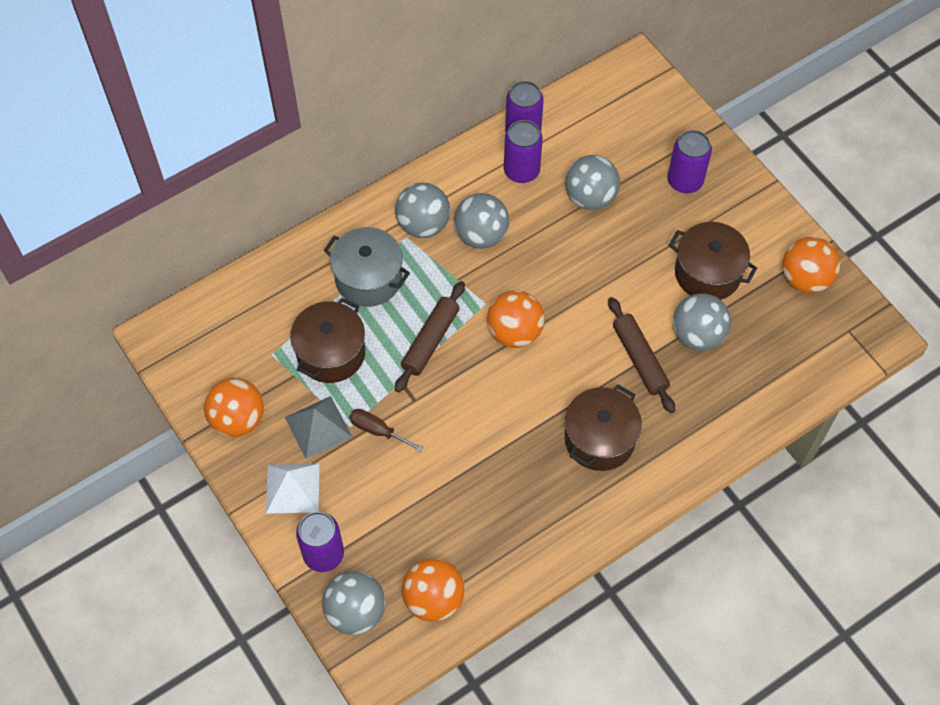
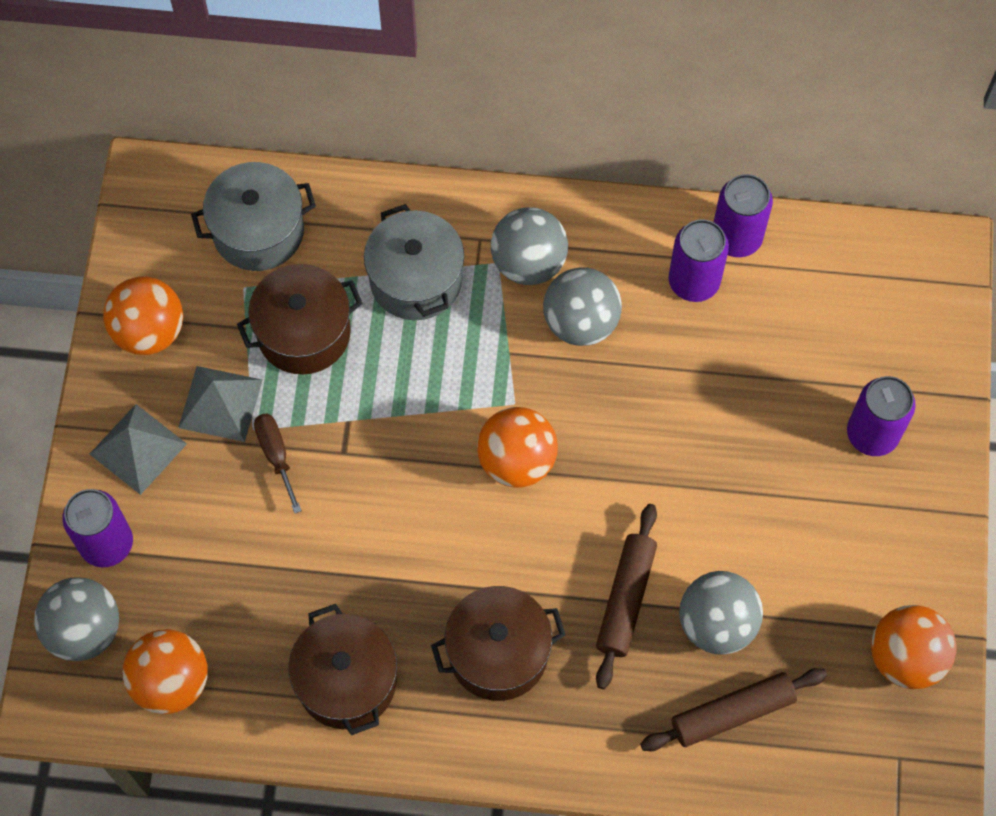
camera: 40 degrees right, 5 degrees up
(251, 318) = (258, 231): none -> grey pot
(292, 488) = (138, 449): white pyramid -> grey pyramid
(430, 341) = (418, 400): brown rolling pin -> brown rolling pin (732, 713)
(590, 197) = (744, 370): grey ball -> none
(707, 273) = (796, 562): brown pot -> brown pot (346, 681)

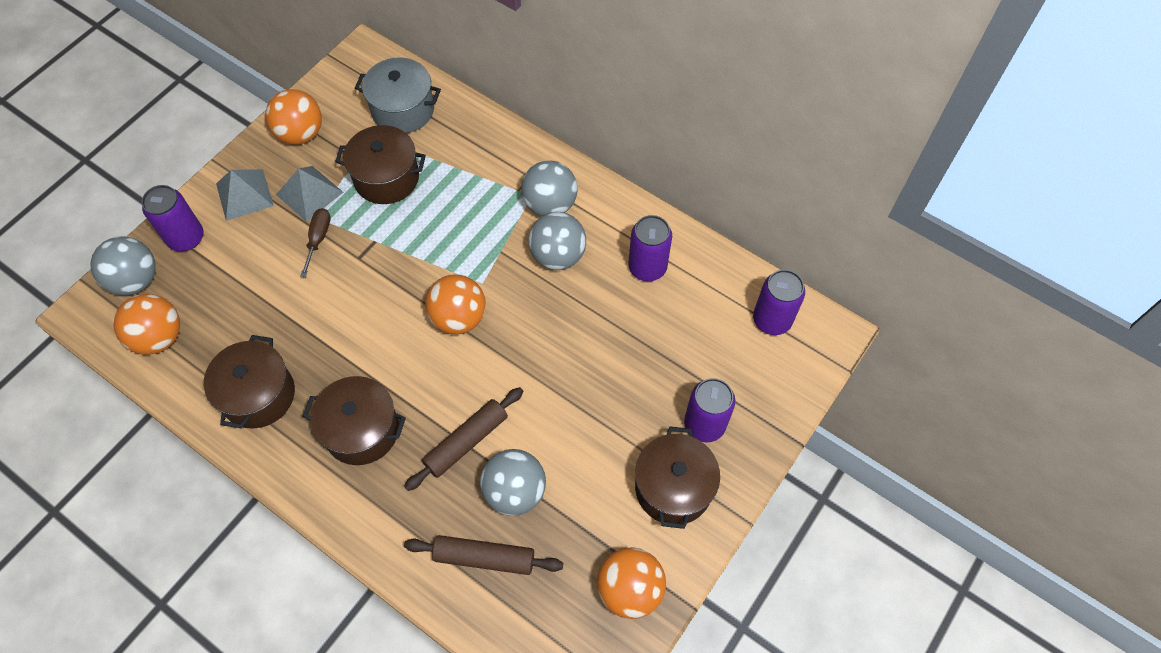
camera: 30 degrees right, 5 degrees down
(416, 279) = (474, 181): grey pot -> none
(736, 237) = (693, 254): purple can -> purple can (772, 320)
(883, 523) = (673, 488): none -> brown pot

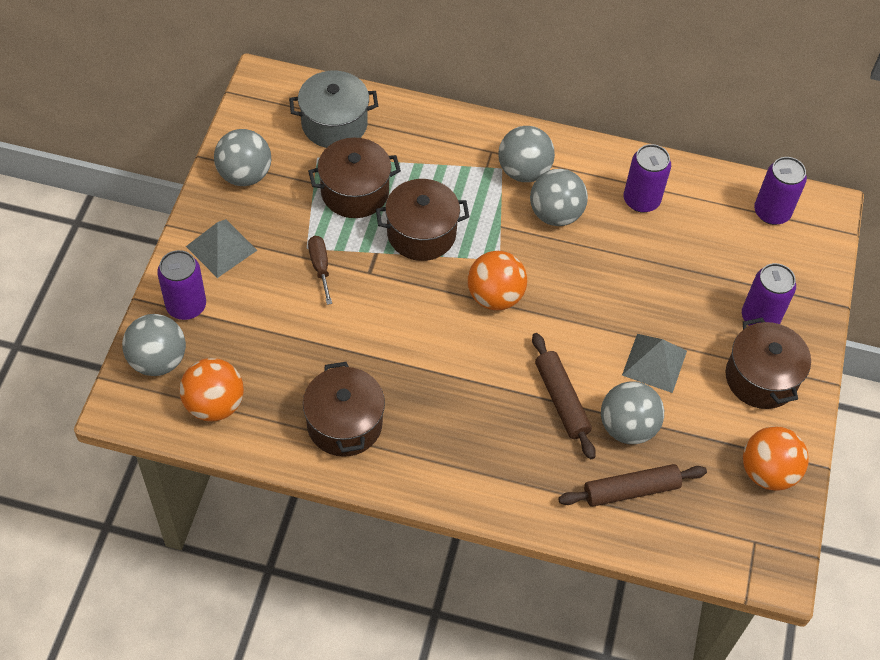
camera: 25 degrees left, 5 degrees down
(301, 134) = (245, 175): orange ball -> grey ball
(309, 193) = (286, 228): grey pyramid -> grey pyramid (654, 363)
(362, 430) = (460, 422): brown pot -> brown pot (421, 233)
(466, 442) = (561, 400): brown rolling pin -> brown rolling pin turned 45 degrees counterclockwise

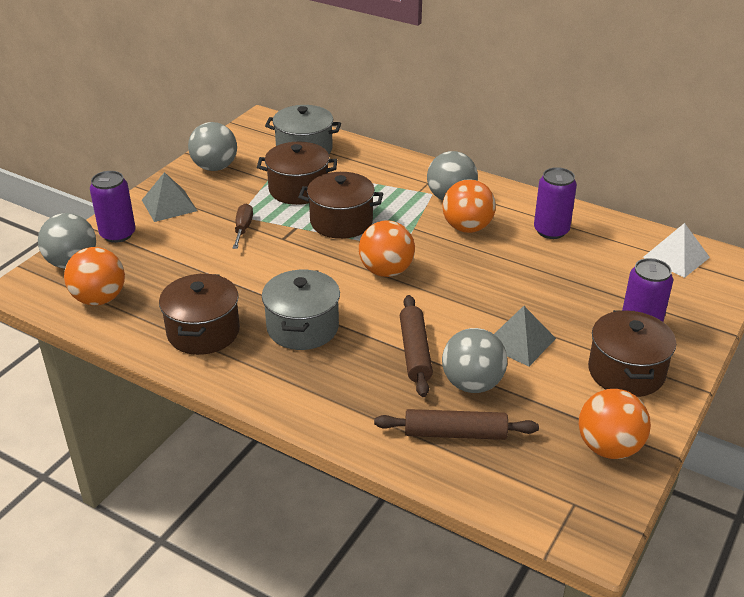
camera: 20 degrees right, 20 degrees down
(441, 394) = (302, 327): none -> grey pot
(555, 214) = (467, 228): grey ball -> orange ball
(771, 212) = (676, 257): purple can -> white pyramid

